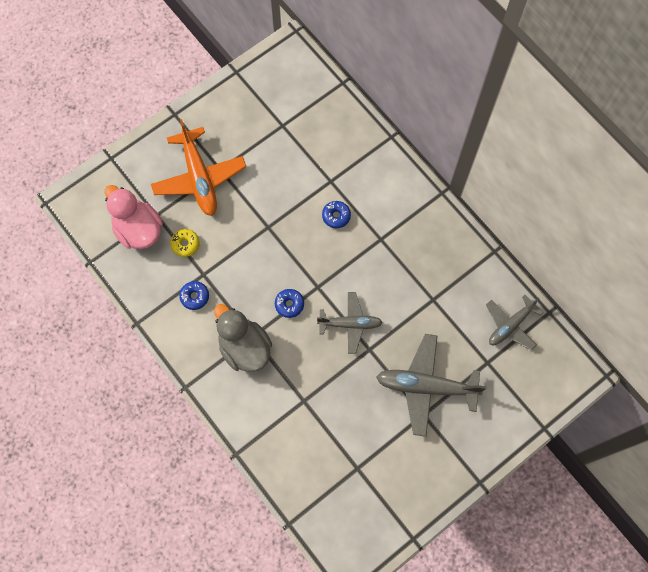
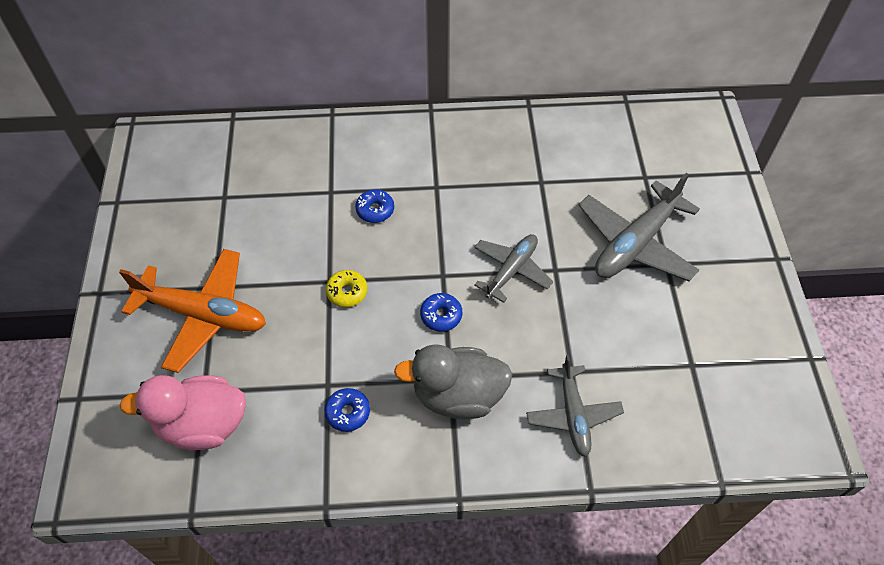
camera: 55 degrees left, 15 degrees down
(185, 244) = (271, 381): yellow donut -> yellow donut (347, 292)
(510, 325) = (618, 137): grey plane -> grey plane (573, 415)

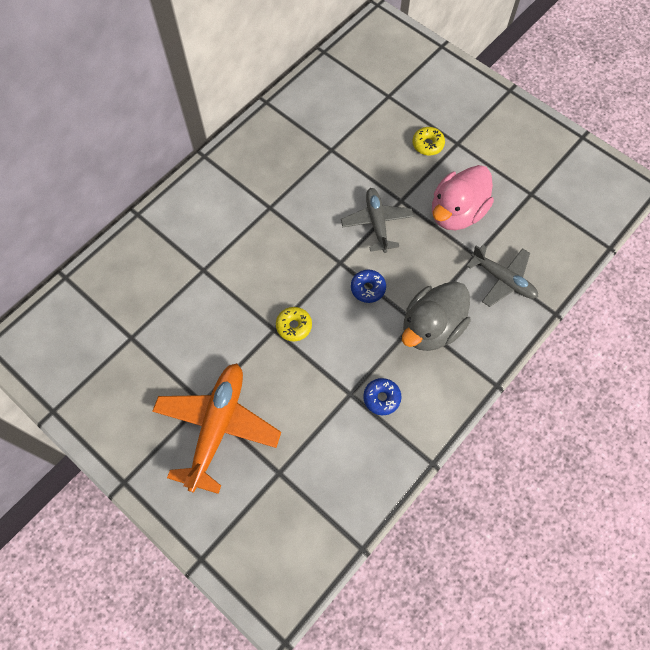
camera: 45 degrees left, 10 degrees up
(203, 315) = (217, 427): orange plane -> orange plane turned 45 degrees counterclockwise
(203, 424) = (303, 492): pink duck -> pink duck (456, 212)
(375, 210) = (248, 257): blue donut -> none
(635, 243) = (427, 144): grey plane -> yellow donut

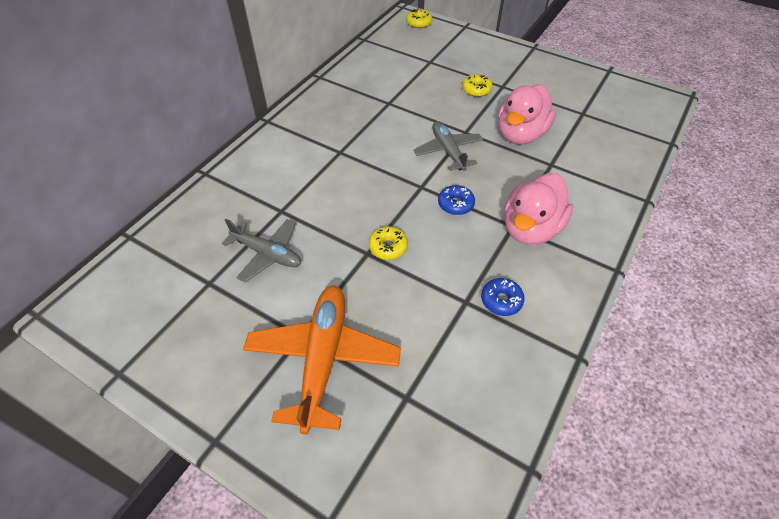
camera: 10 degrees left, 15 degrees down
(390, 34) = (419, 23): none -> yellow donut
(431, 327) = (531, 229): grey duck -> pink duck
(503, 280) = (585, 180): grey plane -> grey plane (267, 254)

